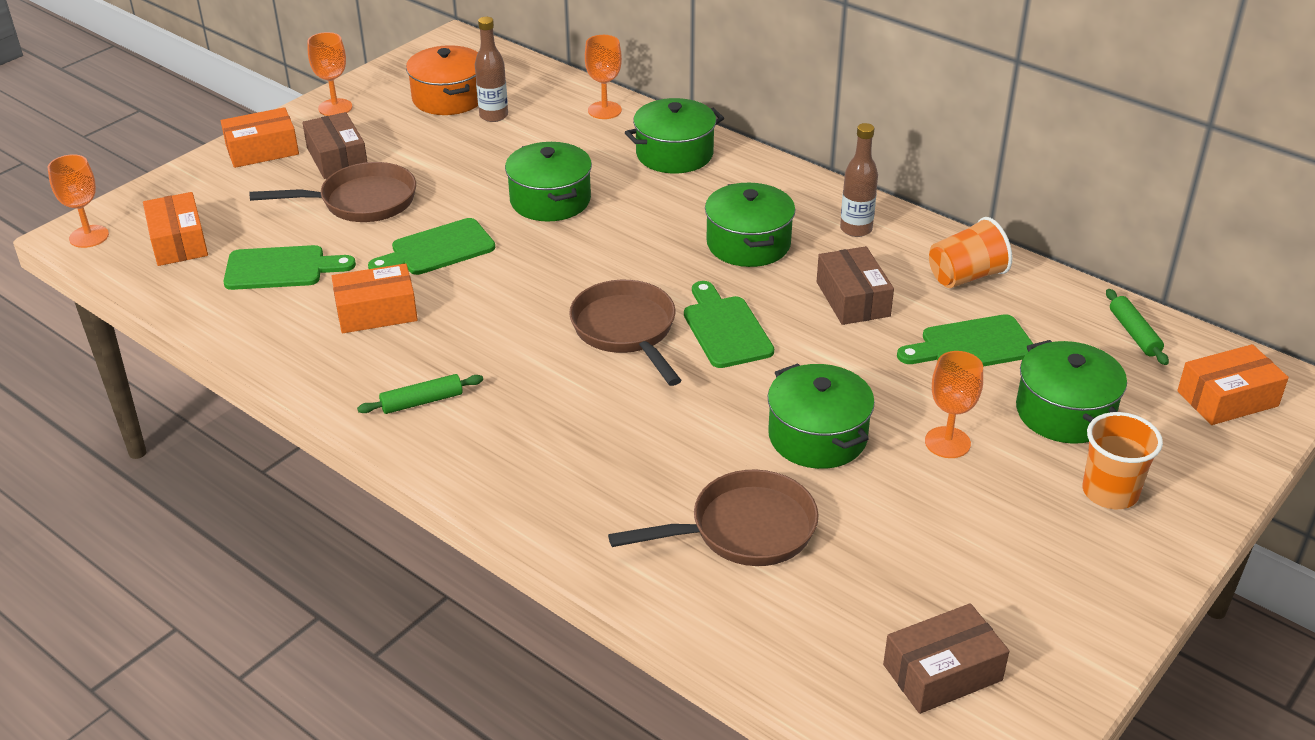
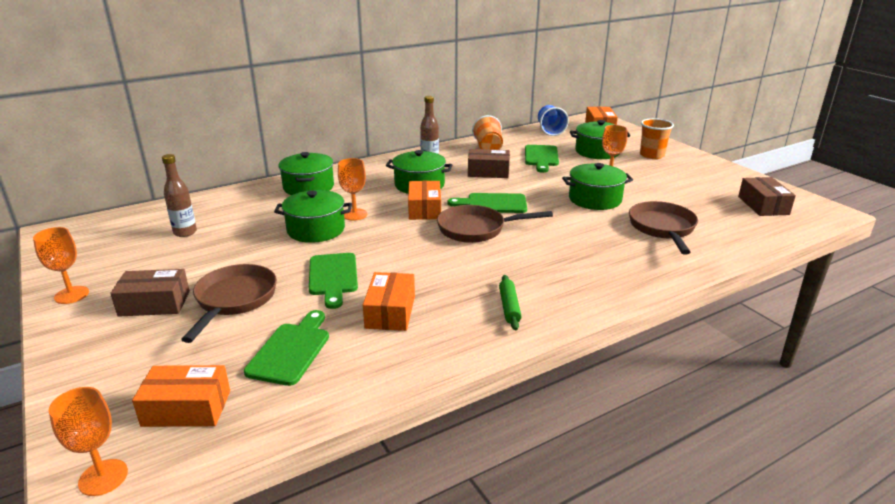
camera: 70 degrees left, 10 degrees down
(262, 150) = (87, 341): orange box -> orange box (424, 209)
(448, 98) = (135, 245): orange pot -> none
(604, 110) = (232, 197): orange goblet -> orange goblet (354, 214)
(1134, 333) = (550, 131): green rolling pin -> blue cup

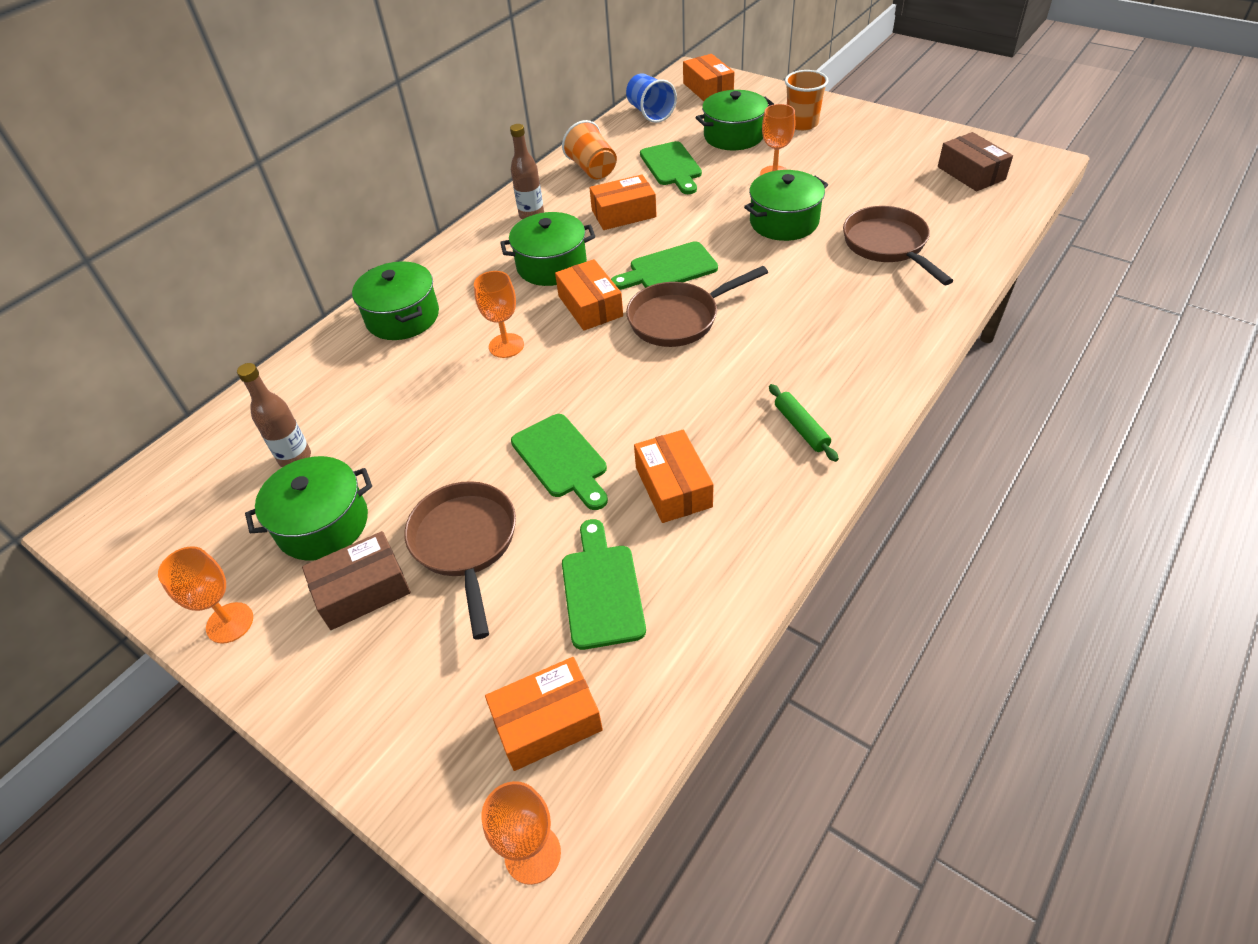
camera: 20 degrees left, 20 degrees up
(316, 230) = (475, 389): green pot -> green pot (323, 524)
(488, 172) = (623, 213): brown box -> orange box

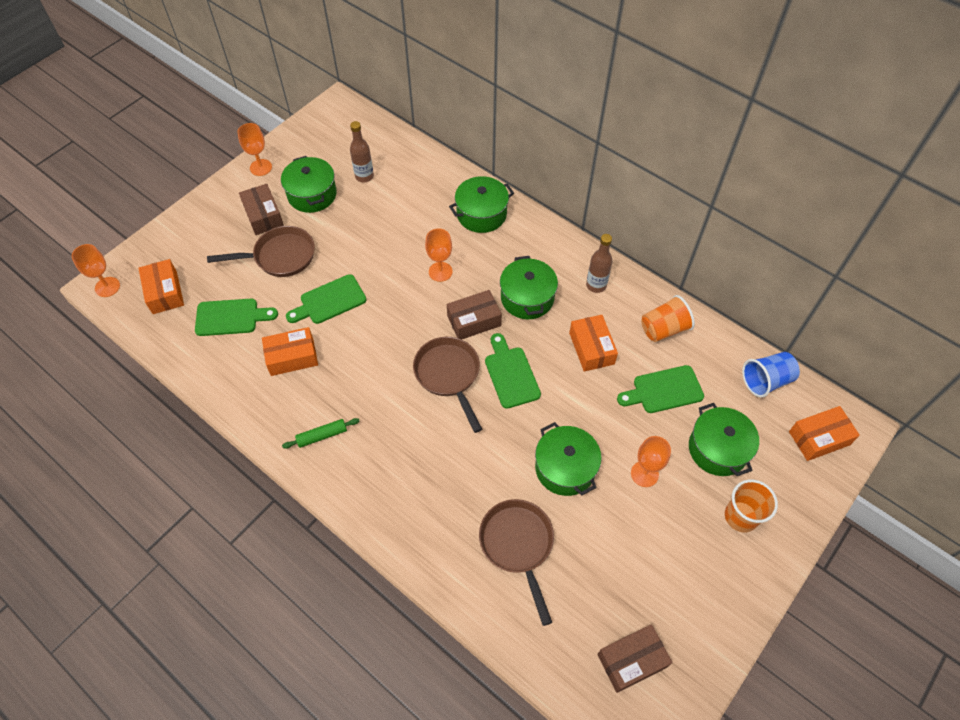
camera: 90 degrees right, 10 degrees up
(590, 306) = (474, 320): orange box -> brown box
(888, 246) = (518, 545): brown pan -> brown pan turned 90 degrees counterclockwise

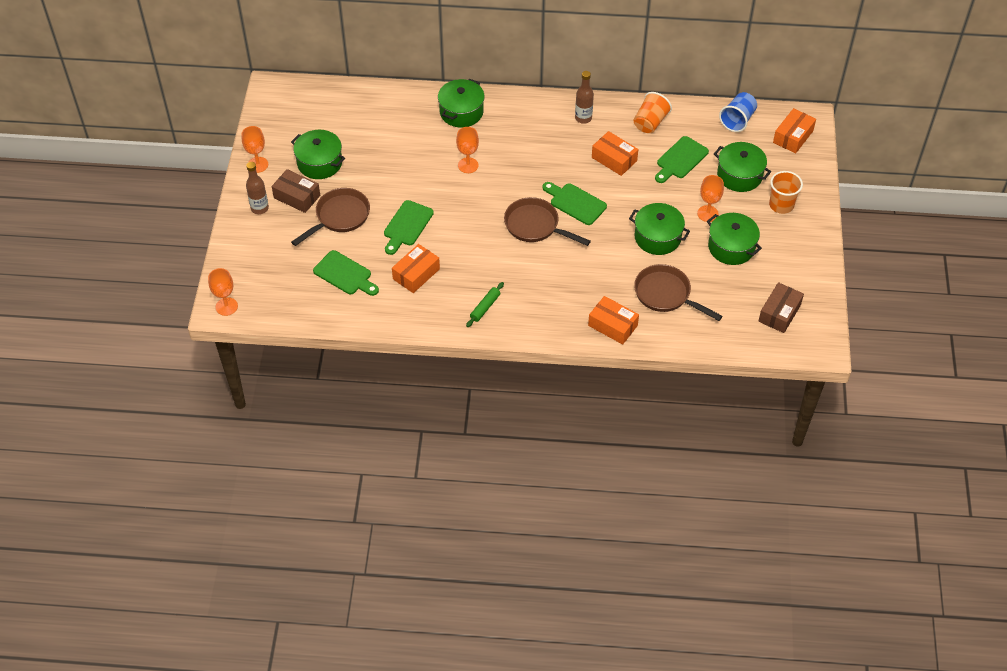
camera: 35 degrees left, 5 degrees down
(164, 292) = (276, 286): orange box -> orange box (612, 325)
(231, 317) = (345, 274): green cutting board -> green cutting board turned 75 degrees clockwise
(364, 176) = (347, 130): brown bottle -> brown bottle (259, 208)
(474, 320) = (521, 184): brown box -> none
(527, 298) = (544, 150): green pot -> green pot (731, 247)

